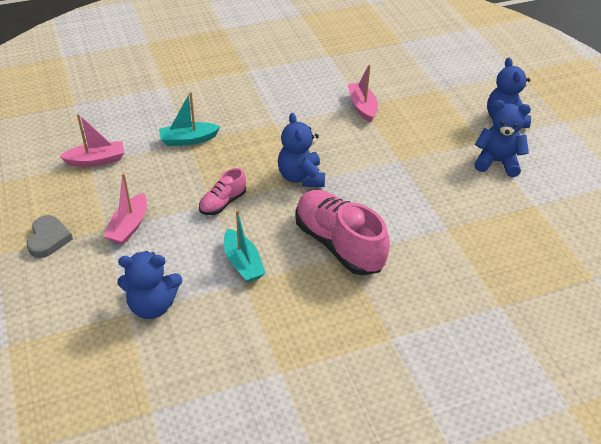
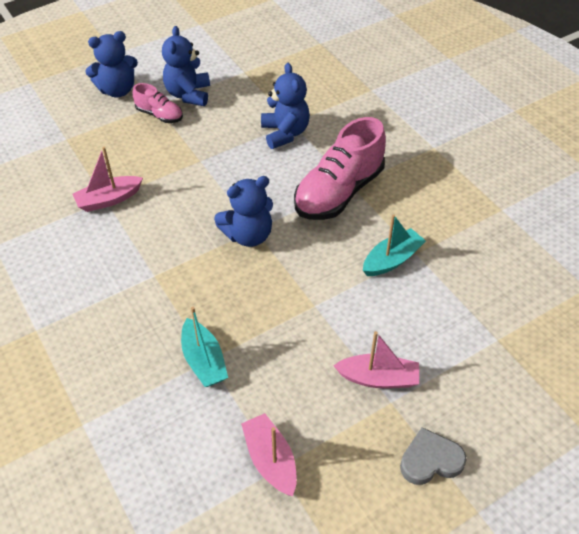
camera: 100 degrees left, 5 degrees up
(152, 305) = (477, 320): blue teddy bear -> blue teddy bear (285, 133)
(223, 203) = (310, 296): pink shoe -> pink shoe (159, 115)

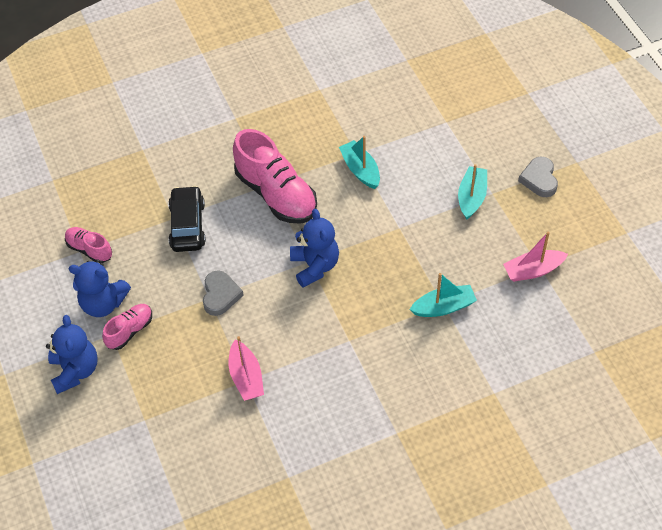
camera: 80 degrees left, 5 degrees up
(204, 168) = (220, 295): none -> grey heart
(246, 77) = (89, 250): none -> pink shoe
(285, 133) = (187, 225): blue teddy bear -> black car
(378, 378) = (471, 197): pink boat -> turquoise boat

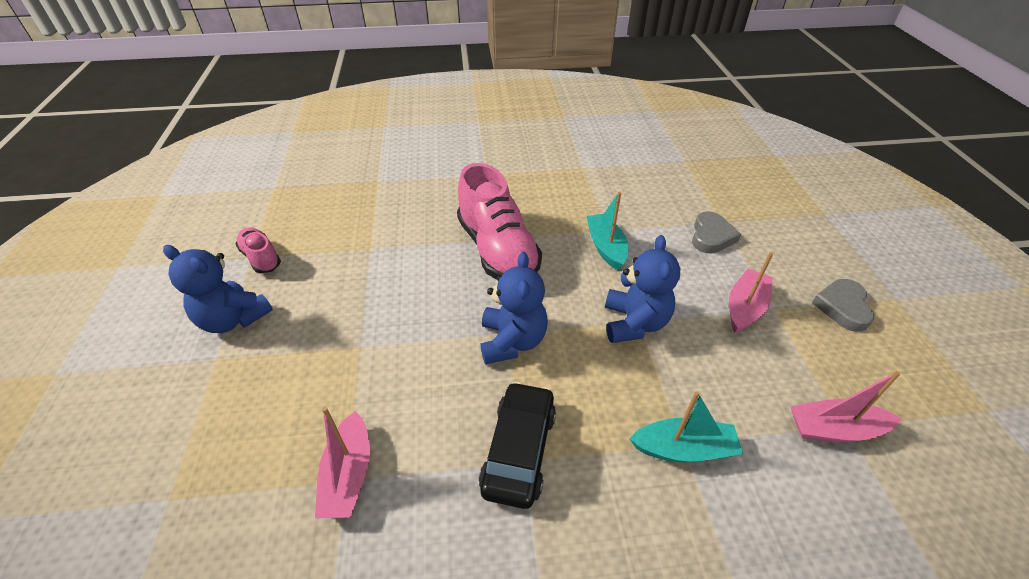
camera: 15 degrees right, 10 degrees down
(75, 371) = (137, 394): blue teddy bear -> blue teddy bear (634, 323)
(130, 331) = (239, 361): pink shoe -> none
(187, 225) = (382, 259): black car -> black car (519, 450)
(220, 295) = (376, 346): grey heart -> grey heart (711, 236)
(471, 197) = (745, 307): turquoise boat -> pink boat

